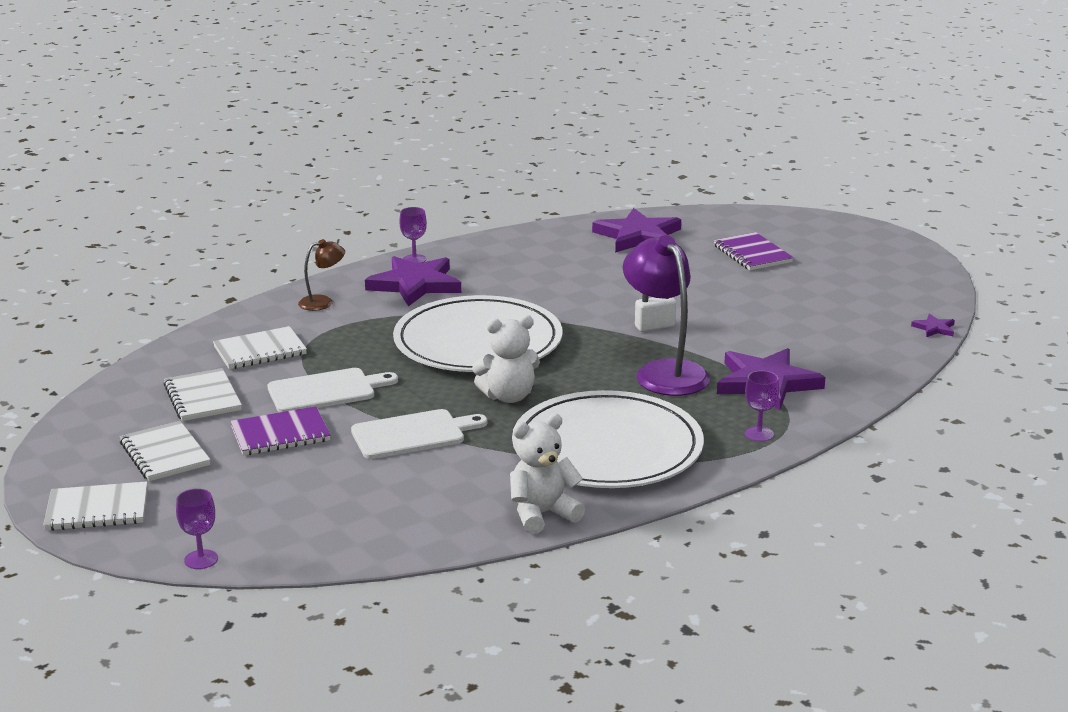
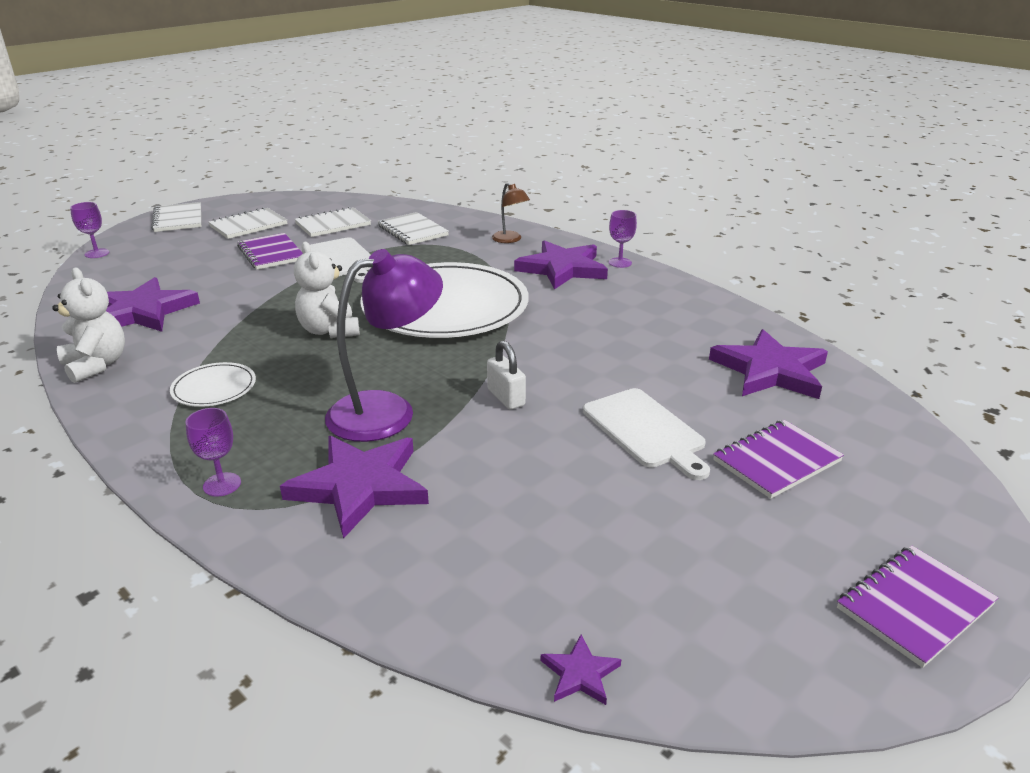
camera: 80 degrees right, 5 degrees up
(412, 434) = (261, 298): white cutting board -> white cutting board (645, 430)
(418, 502) = (143, 312): none -> purple star
(607, 447) = (214, 388): white plate -> white plate, size x0.41
(882, 247) = (914, 607): none -> purple notebook

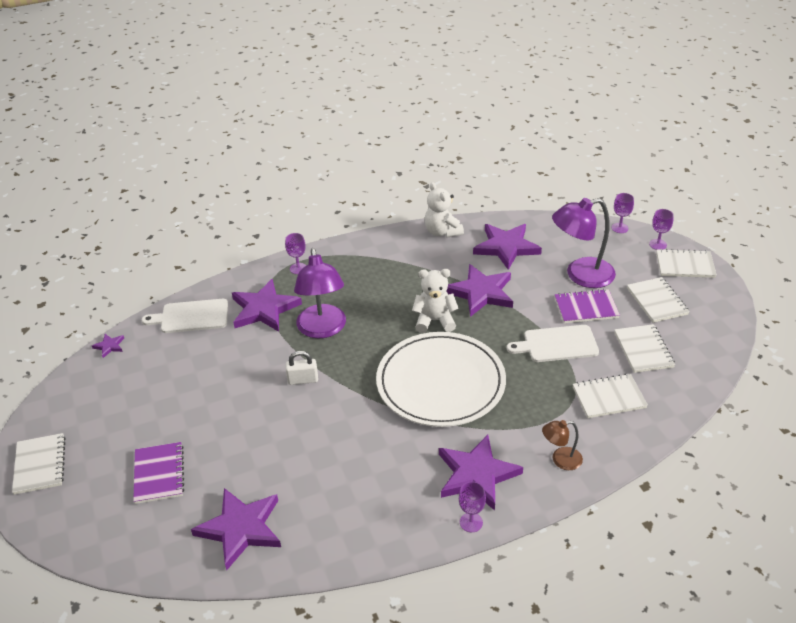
camera: 115 degrees right, 10 degrees up
(96, 365) = (442, 232): white teddy bear -> white teddy bear turned 75 degrees clockwise
(136, 233) = (658, 244): none -> purple goblet
(206, 262) = (580, 275): none -> purple lamp
(214, 388) = (390, 270): white plate -> none
(257, 312) = (481, 293): none -> purple star
(645, 430) = (228, 429): white cutting board -> white cutting board (191, 316)
(914, 607) = (40, 465): purple notebook -> white notebook

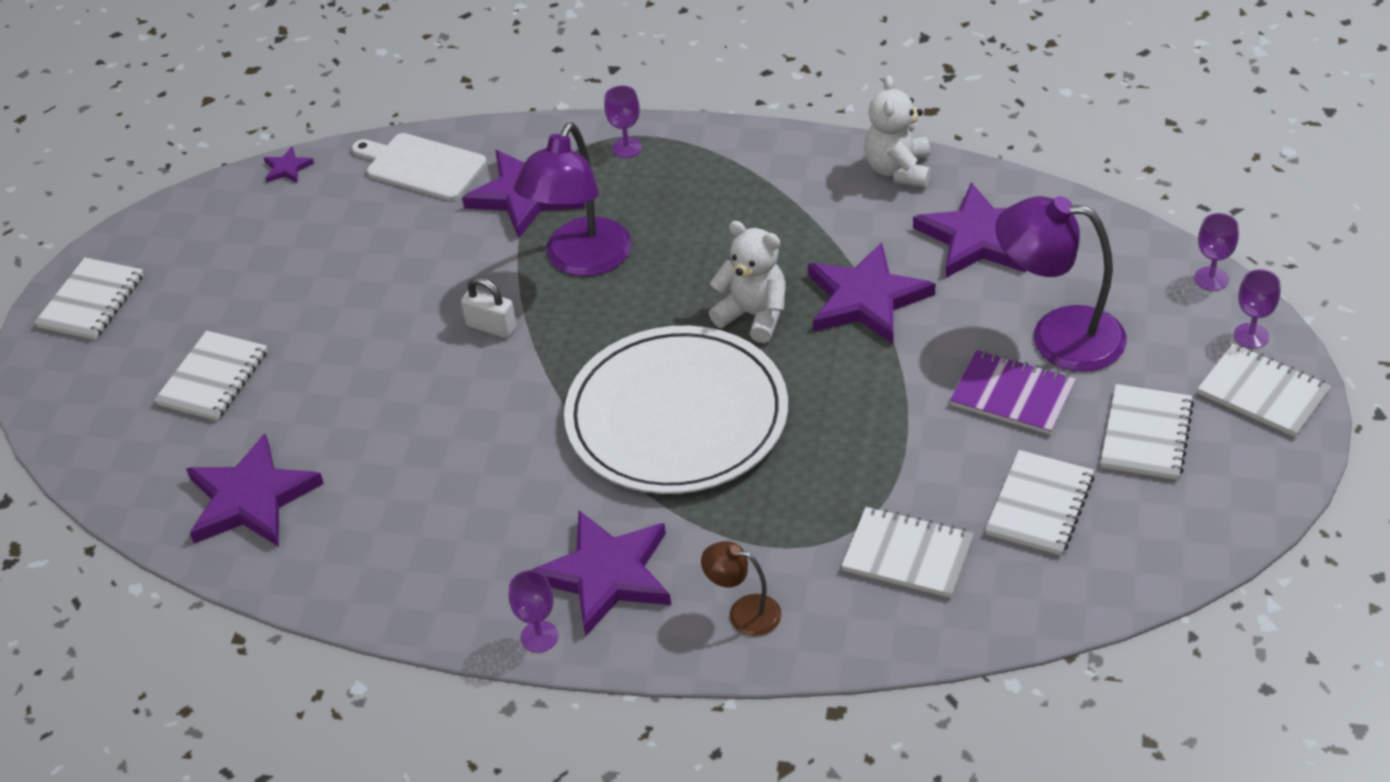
camera: 35 degrees right, 5 degrees up
(159, 474) = (213, 378): purple notebook -> white notebook
(557, 344) = (908, 434): white cutting board -> none

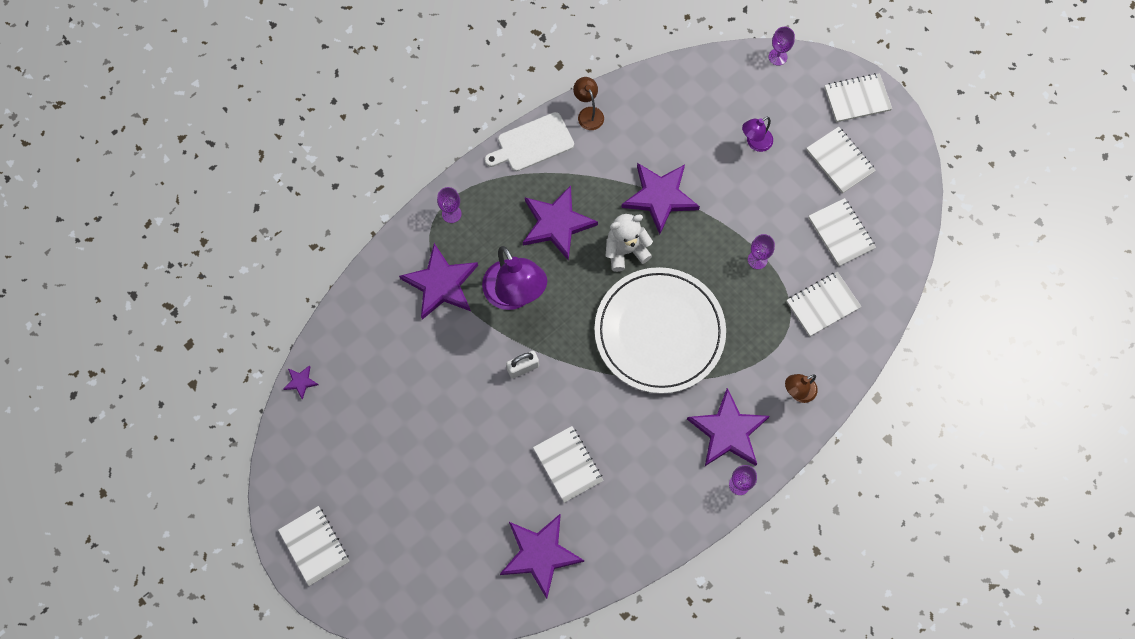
camera: 55 degrees left, 25 degrees up
(213, 378) = (435, 520): white notebook -> white notebook (568, 464)
(422, 166) = (367, 316): white cutting board -> white cutting board (532, 143)
(898, 170) = (588, 113): white teddy bear -> brown lamp
(978, 237) = (665, 120): purple star -> purple star (556, 224)
(1012, 395) = (772, 190): purple notebook -> none
(1058, 336) = (755, 143): purple lamp -> purple lamp, size x0.51
(1251, 336) = (823, 73): purple goblet -> purple goblet (757, 260)

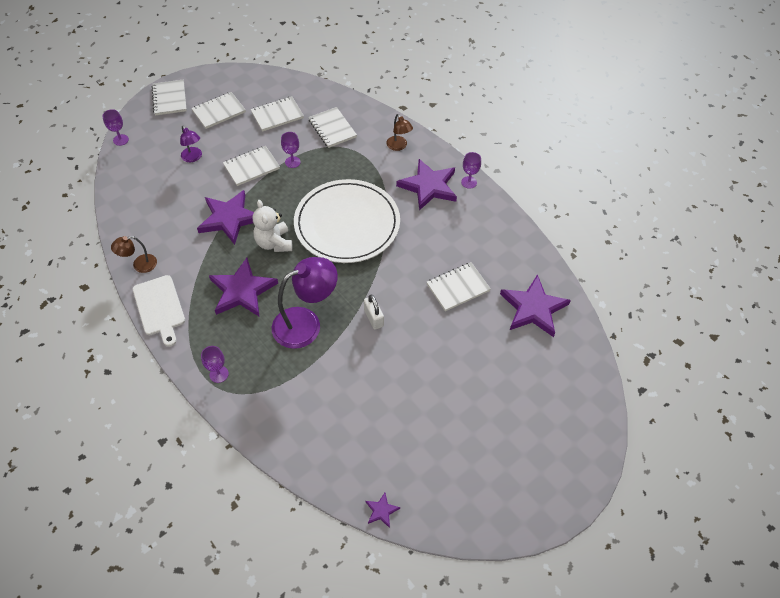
camera: 90 degrees left, 15 degrees down
(314, 546) = (544, 490): white notebook -> white notebook (251, 167)
(441, 284) = (289, 383): purple star -> none

